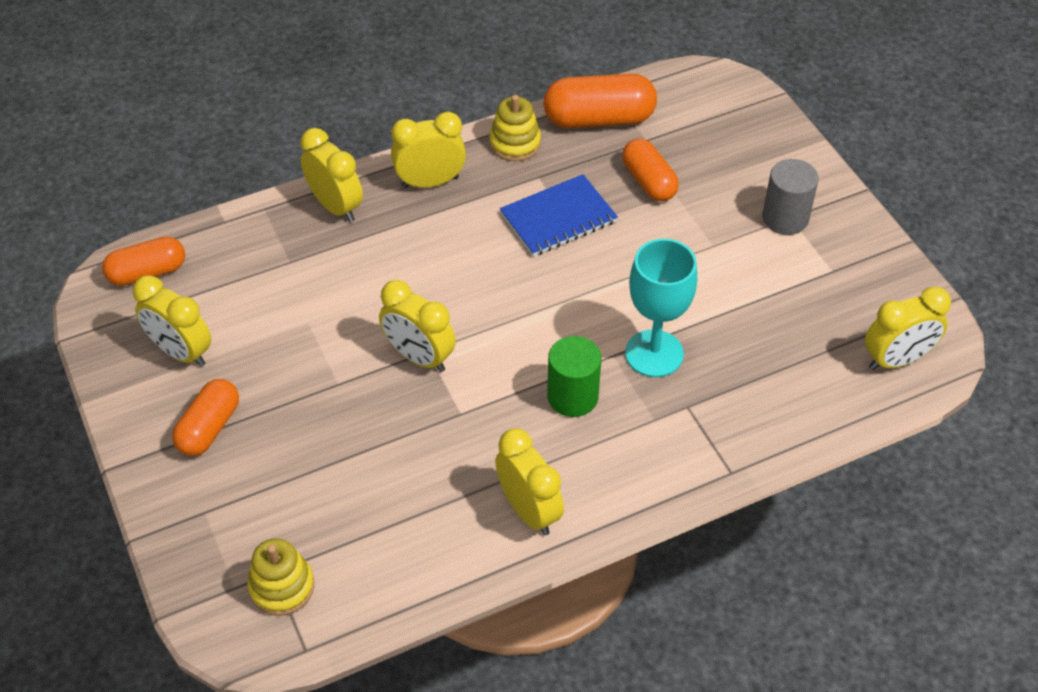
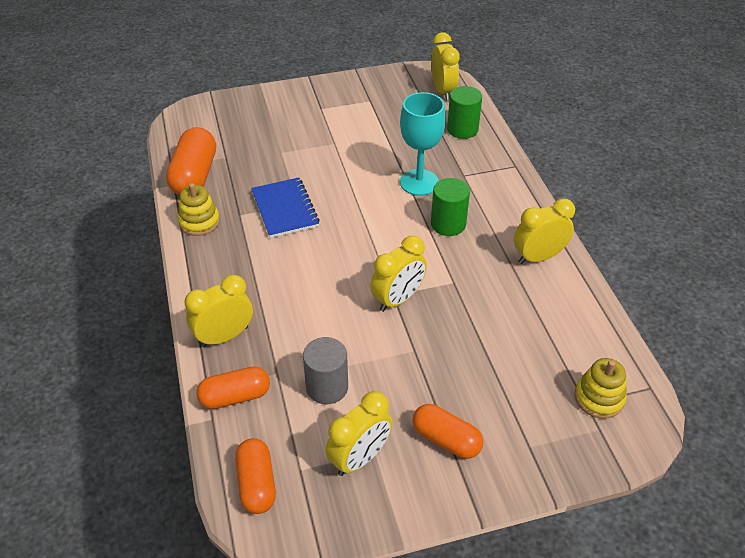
camera: 80 degrees left, 5 degrees down
(430, 182) = (221, 274): yellow clock -> none
(649, 181) = (266, 161): orange capsule -> orange capsule (235, 396)
(785, 218) = (321, 110): grey cylinder -> grey cylinder (327, 387)
(800, 395) = (462, 129): none -> green cylinder

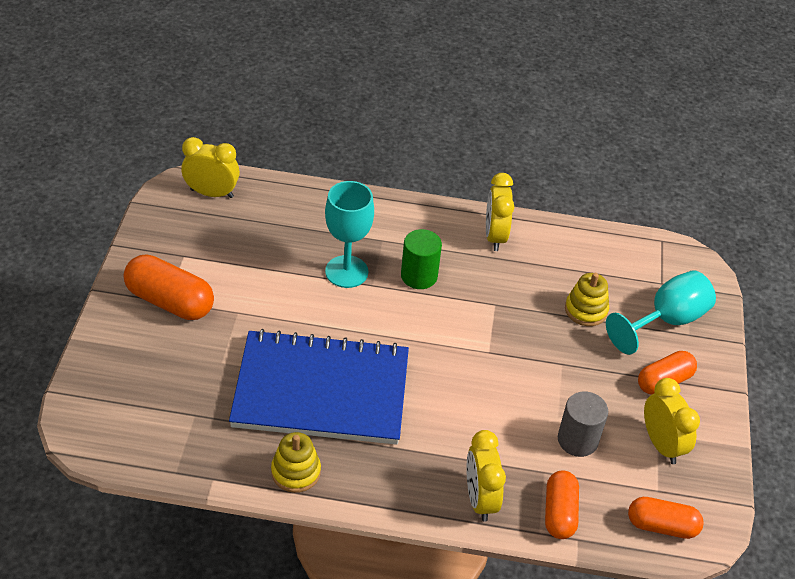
camera: 70 degrees left, 0 degrees up
(194, 176) = (210, 454): orange capsule -> orange capsule (170, 301)
(285, 209) = (321, 391): blue notebook -> blue notebook, size x1.95
(398, 299) = (496, 350): yellow clock -> none
(462, 129) = (287, 207): green cylinder -> none
(533, 421) = (666, 321): none -> turquoise goblet
(599, 398) = (660, 273): yellow stacking toy -> yellow stacking toy (586, 310)

